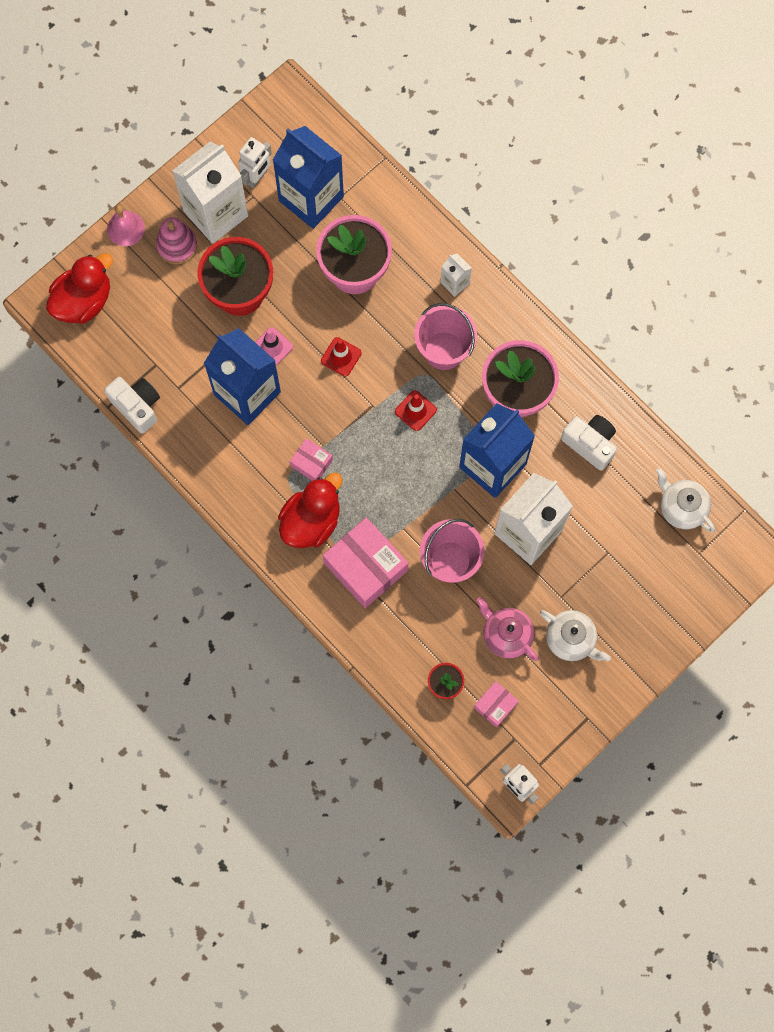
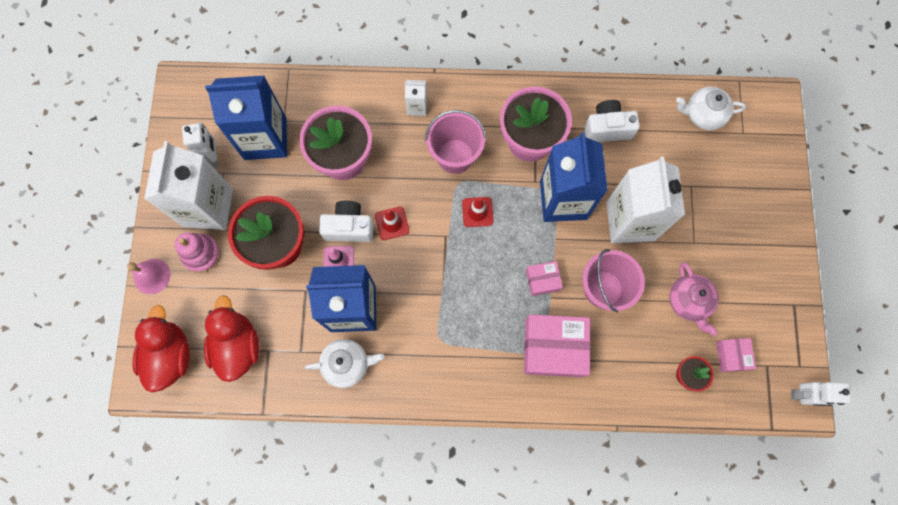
camera: 45 degrees left, 0 degrees up
(137, 406) = (284, 393): white camera -> white camera (349, 227)
(311, 463) = (445, 313): pink box -> pink box (542, 280)
(311, 521) = (486, 353): red duck -> red duck (238, 346)
(506, 635) = (688, 302): pink teapot -> pink teapot turned 105 degrees counterclockwise
(571, 639) = (730, 264): white teapot -> white teapot (347, 364)

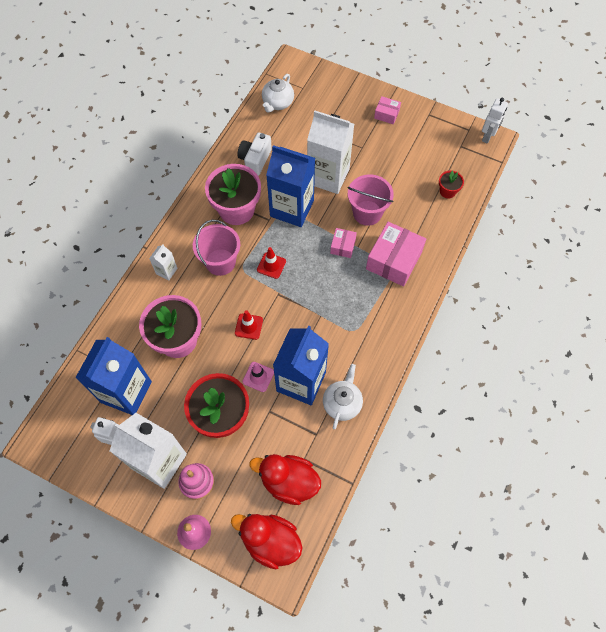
camera: 65 degrees left, 10 degrees down
(349, 227) = (235, 358): white camera -> none
(688, 302) = (399, 168): pink teapot -> none
(732, 356) = (446, 161): pink box -> pink box (386, 114)

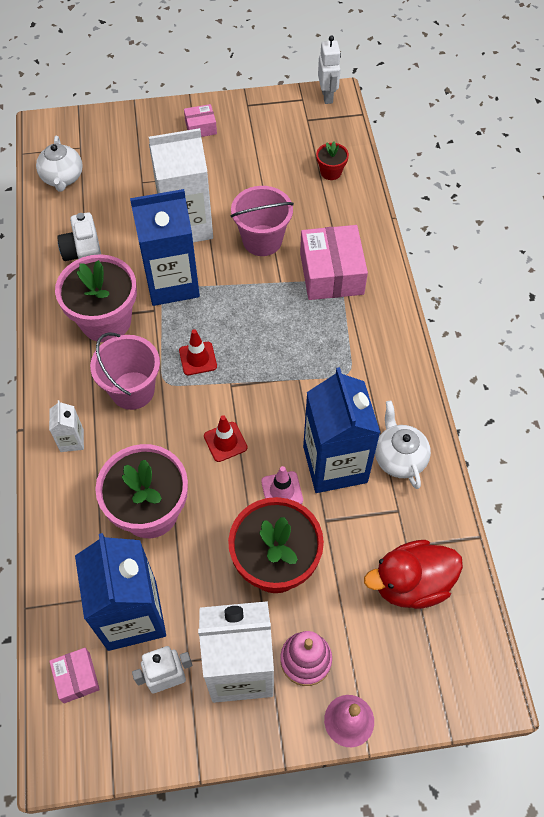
camera: 35 degrees left, 5 degrees down
(270, 541) = (445, 665): red duck -> none
(343, 246) = (263, 290): pink box -> pink box (76, 677)

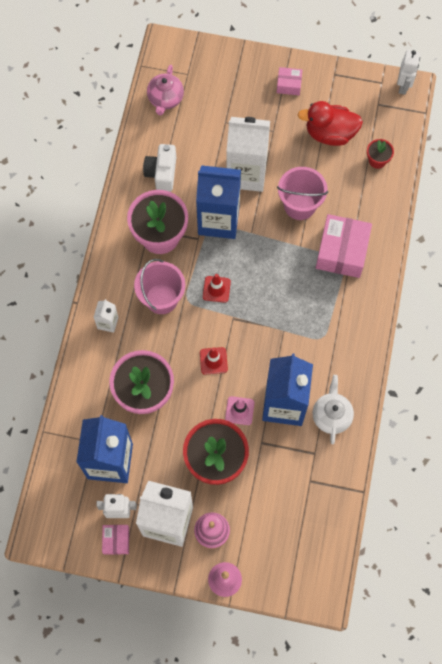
camera: 20 degrees right, 10 degrees up
(63, 178) = (165, 99): white teapot -> pink teapot
(76, 677) = (62, 489): pink box -> pink box (116, 540)
(411, 583) = (302, 507): red duck -> red duck (330, 134)

